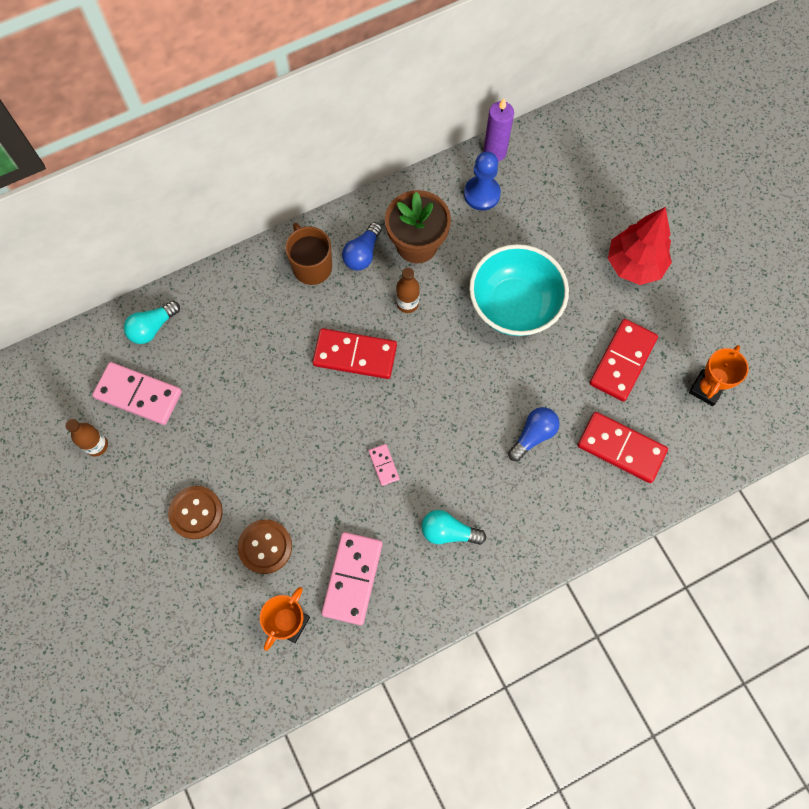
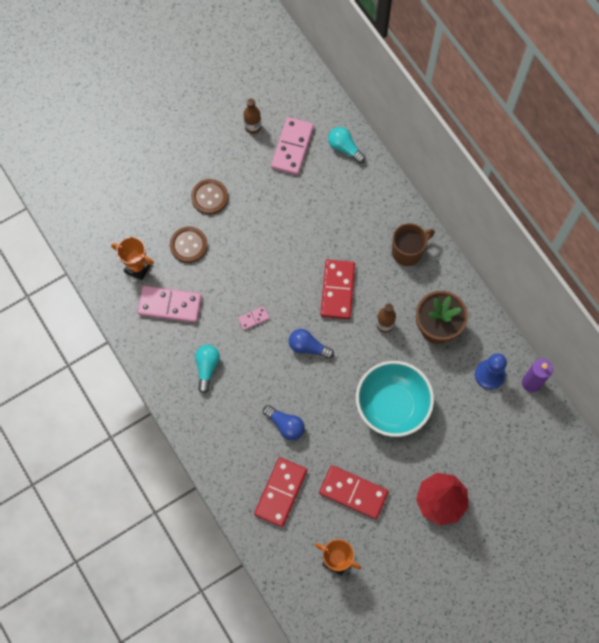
camera: 85 degrees right, 0 degrees up
(362, 253) = (423, 287): blue light bulb -> blue light bulb (308, 347)

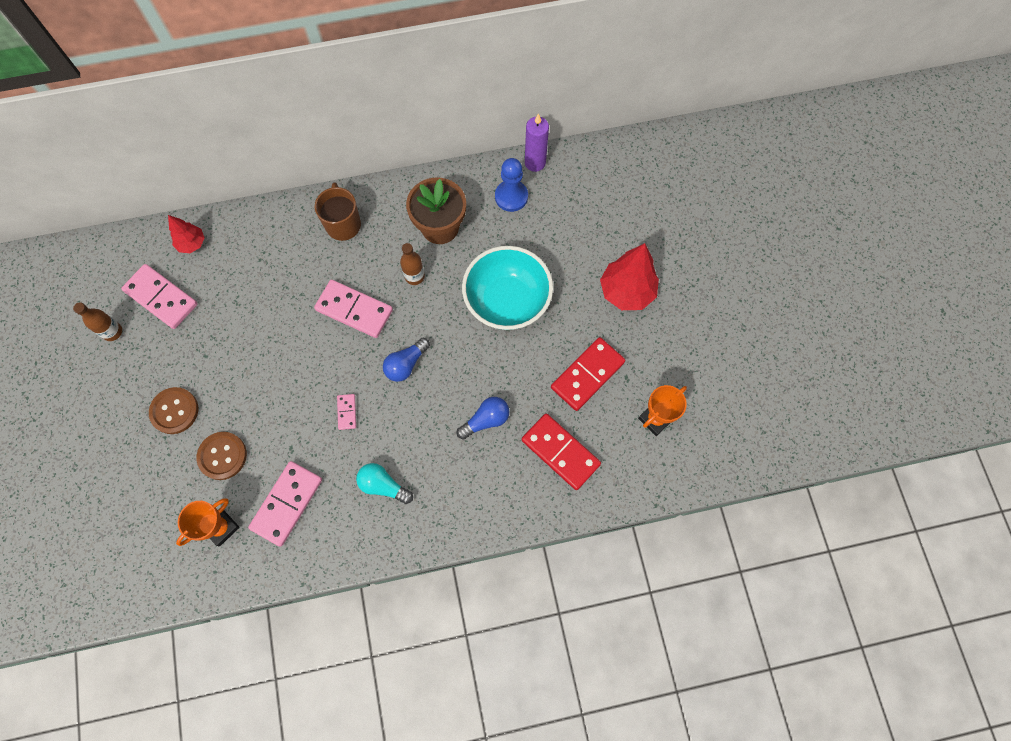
camera: 70 degrees left, 0 degrees up
(337, 290) = (354, 310): red domino -> pink domino
(344, 148) = (192, 243): turquoise light bulb -> red tree

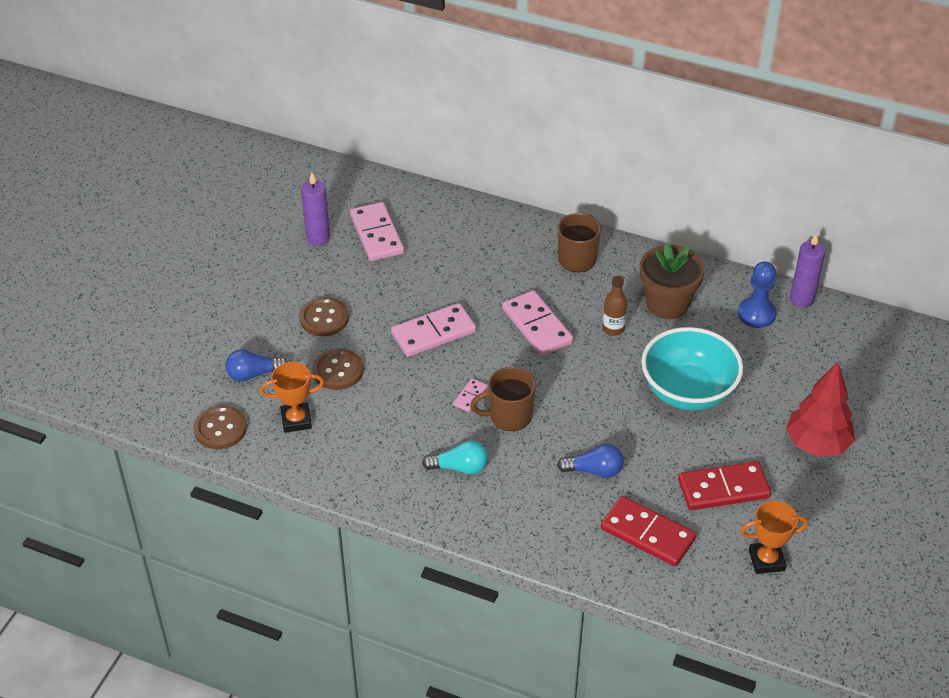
camera: 35 degrees right, 25 degrees down
(112, 332) = (318, 238): brown bottle -> purple candle
(162, 578) = (220, 429): none -> brown button
(192, 243) = (433, 209): red tree -> none
(287, 503) = (364, 434): pink domino -> pink domino (433, 333)
(383, 485) = (459, 467): turquoise light bulb -> turquoise light bulb turned 120 degrees clockwise
(389, 411) = (509, 416): none -> brown mug
(406, 364) = (552, 389): blue light bulb -> blue light bulb (253, 374)
(560, 452) = (647, 534): red domino -> red domino turned 45 degrees counterclockwise

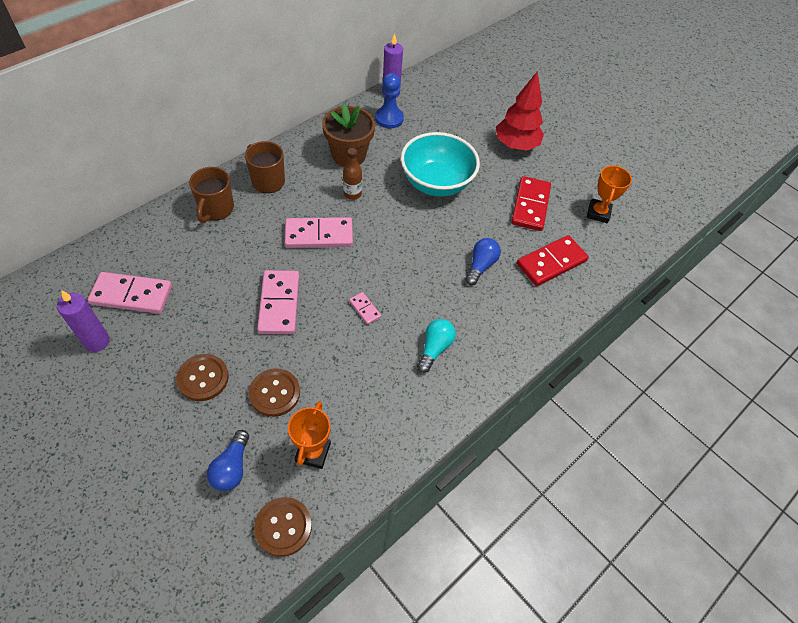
camera: 70 degrees left, 10 degrees up
(509, 416) = (400, 293): brown mug -> brown mug (216, 209)

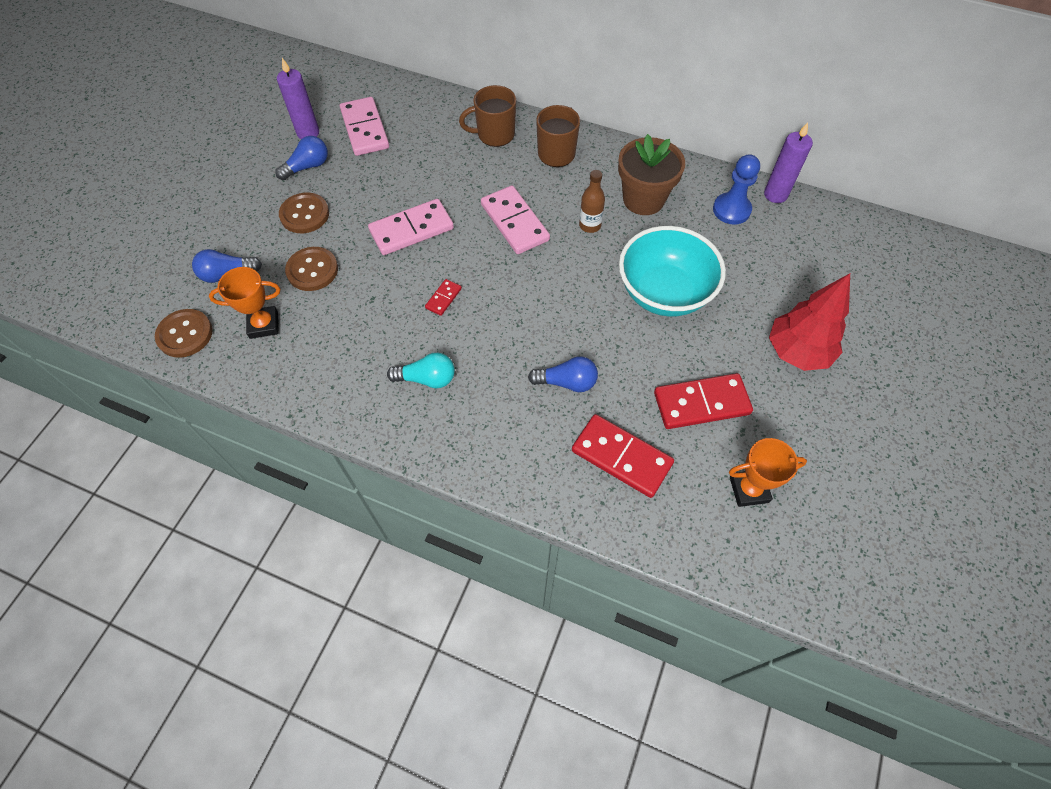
camera: 70 degrees right, 5 degrees up
(143, 356) = (307, 167): none -> blue light bulb
(364, 309) = (443, 298): pink domino -> red domino

